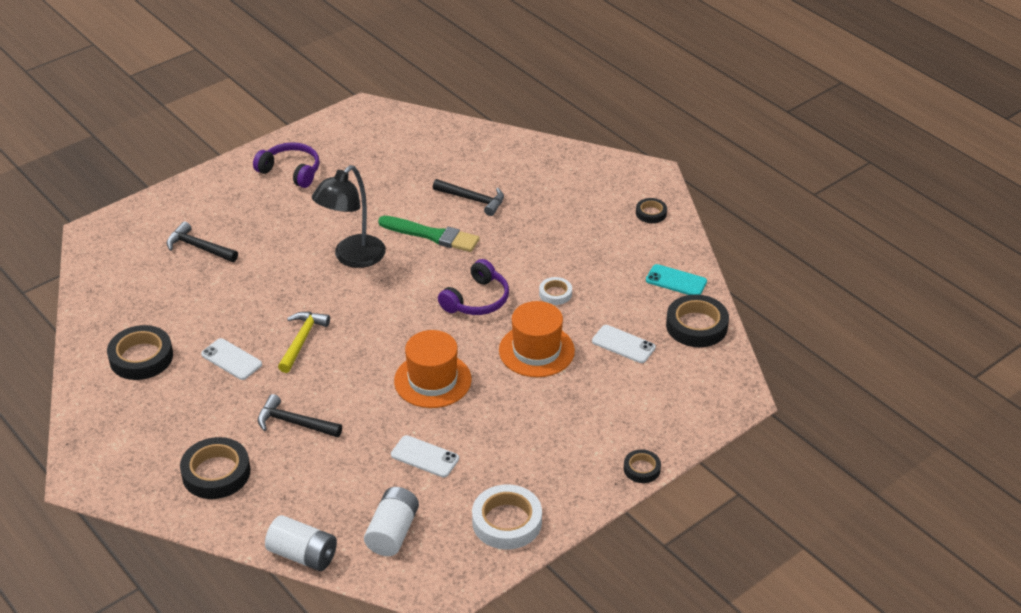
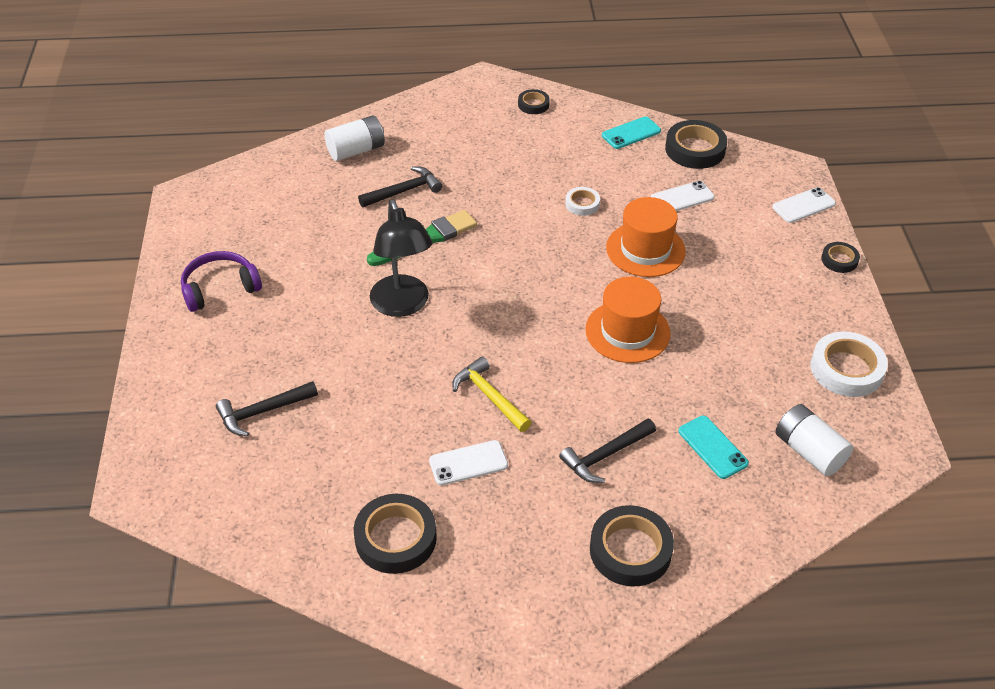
camera: 55 degrees left, 5 degrees up
(303, 555) = (796, 531): white battery -> white battery (356, 150)
(350, 476) = (712, 447): none -> turquoise phone
(425, 457) = (725, 384): white phone -> white phone (803, 205)
(477, 300) = (544, 253): purple headphones -> none

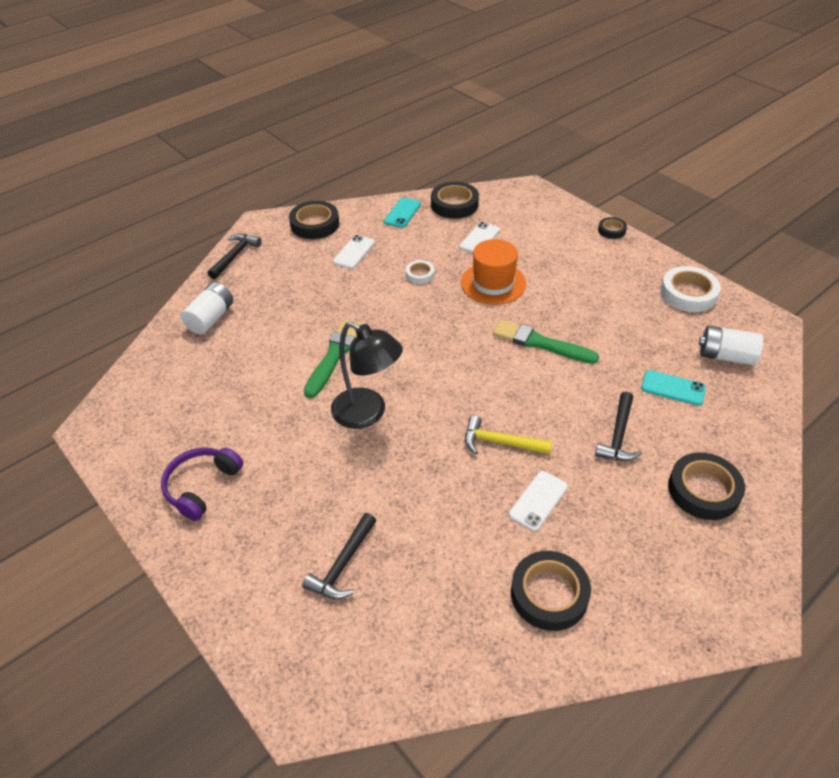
camera: 35 degrees left, 0 degrees up
(404, 191) = (281, 329): black hammer -> black hammer (235, 256)
(533, 104) = (315, 224): black tape -> black tape, size x1.83
(627, 331) = (540, 343): orange hat -> green brush
(803, 205) = (556, 208): white phone -> white phone (354, 252)

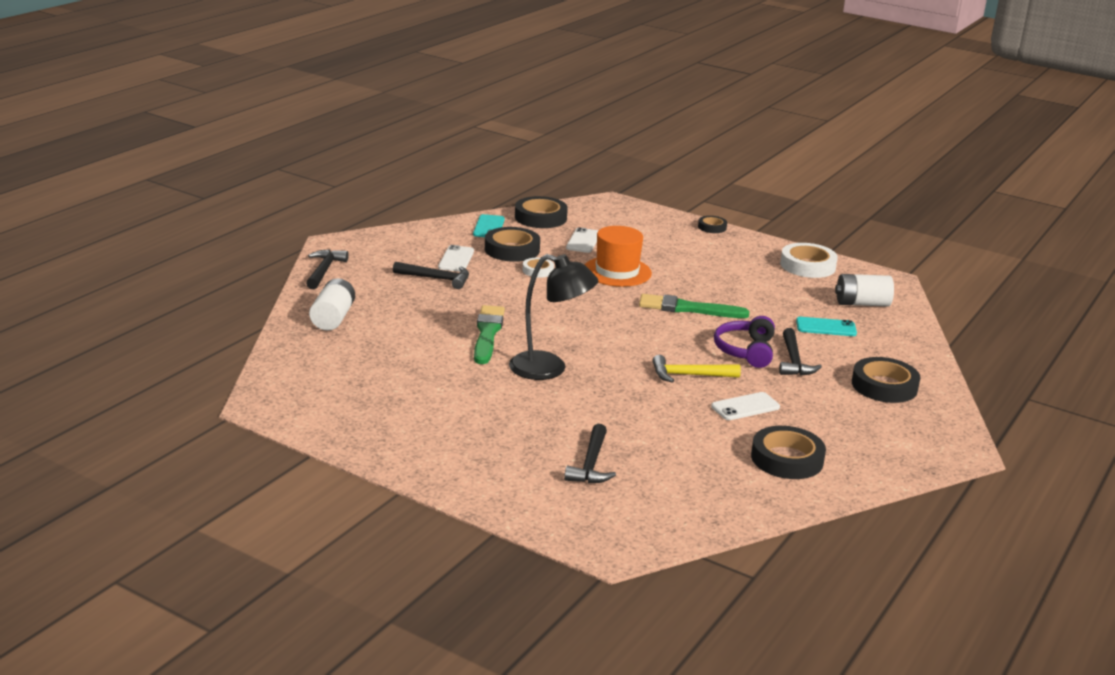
camera: 20 degrees left, 20 degrees down
(202, 486) = (414, 432): purple headphones -> purple headphones (745, 351)
(315, 224) = (397, 241): black tape -> black tape (512, 250)
(325, 276) = (437, 279): none -> black hammer
(538, 500) = (745, 407): white phone -> white phone turned 45 degrees clockwise

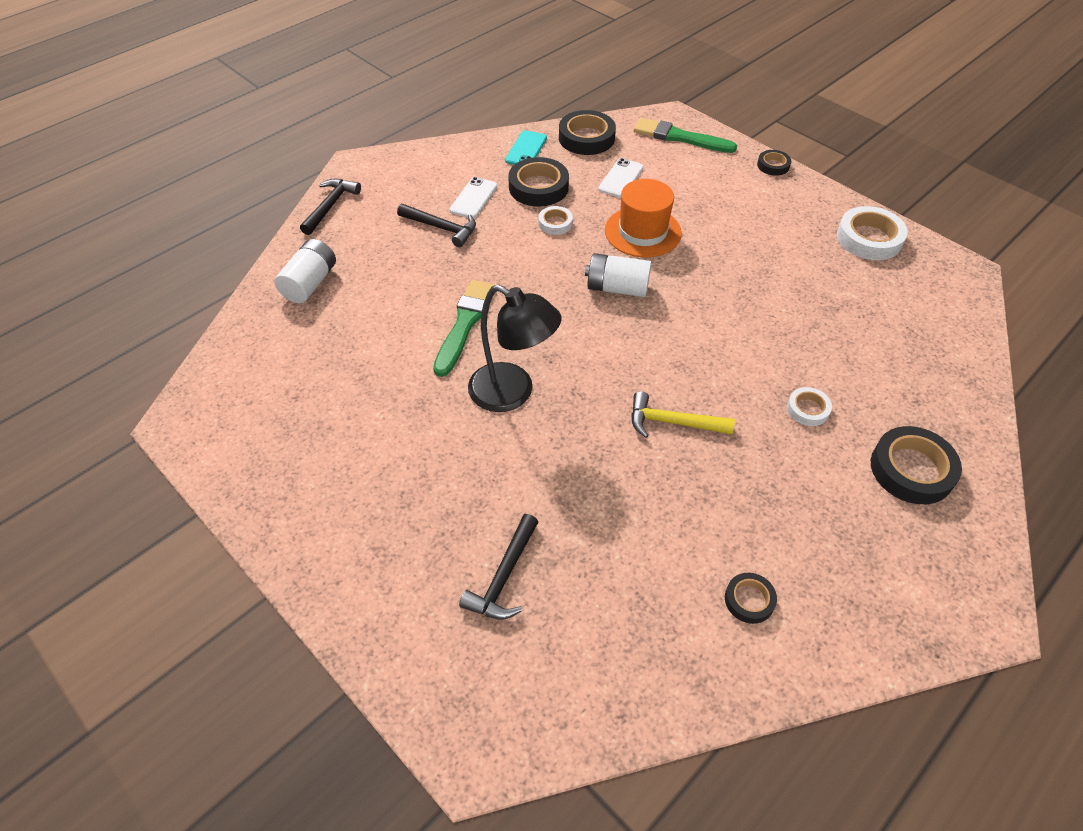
camera: 15 degrees right, 25 degrees up
(688, 309) = (706, 302): green brush -> green brush (680, 137)
(745, 351) = (753, 384): purple headphones -> none
(745, 407) = (724, 490): white phone -> none
(787, 459) = (749, 600): black tape -> black tape, size x0.55
(794, 361) = (807, 409): black hammer -> white tape
(826, 327) = (863, 351): turquoise phone -> none
(862, 304) = (919, 311): white battery -> white battery (617, 288)

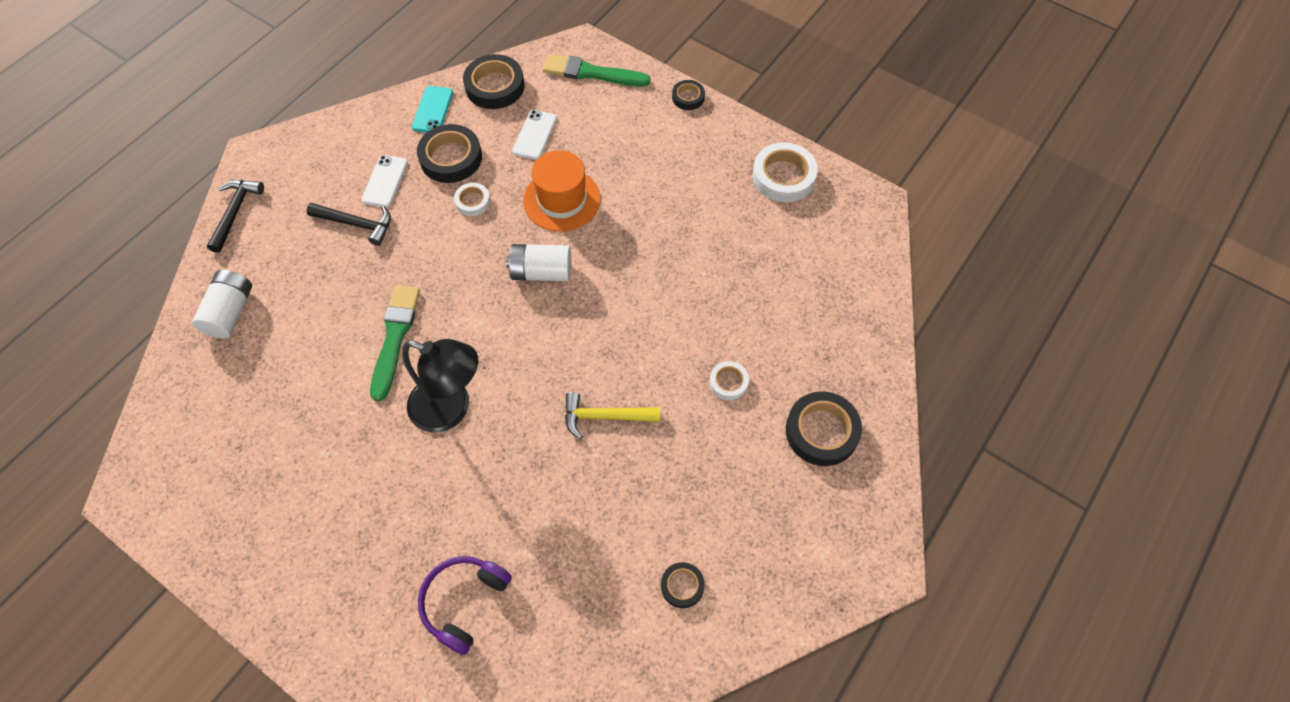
camera: 10 degrees left, 10 degrees up
(503, 577) = (464, 602): black hammer -> purple headphones

